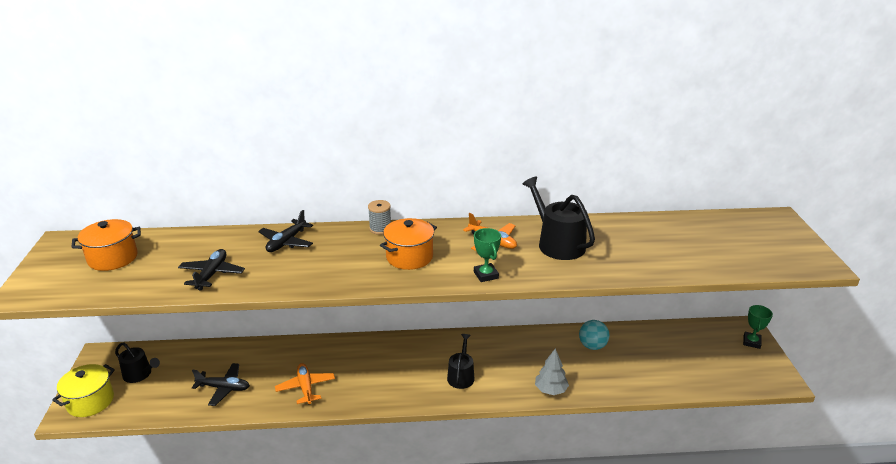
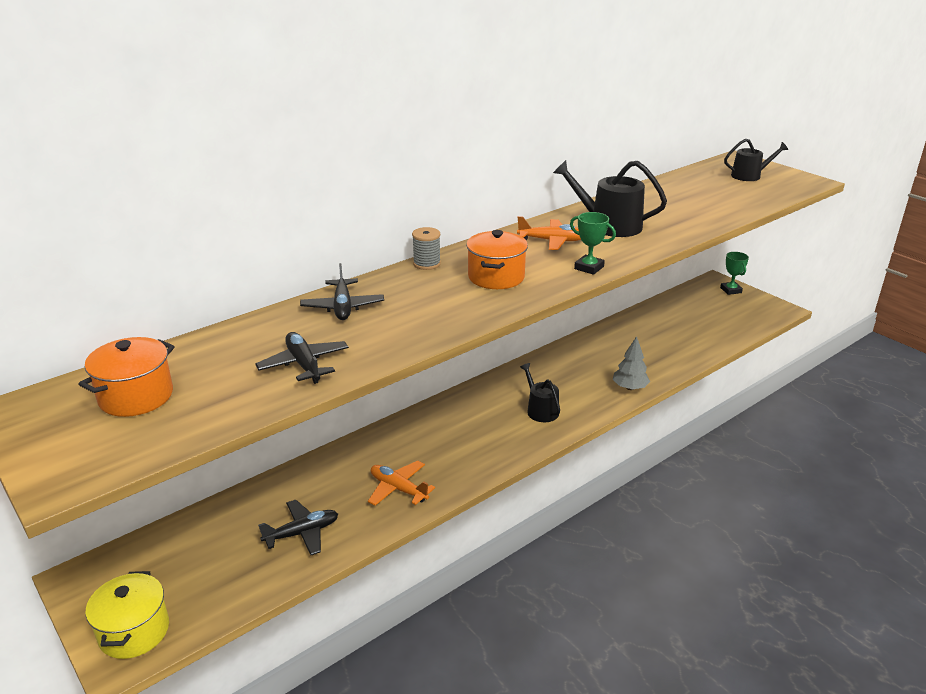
camera: 35 degrees left, 0 degrees up
(140, 374) = (168, 571): black watering can -> black watering can (749, 176)
(592, 346) = (621, 339): turquoise ball -> none

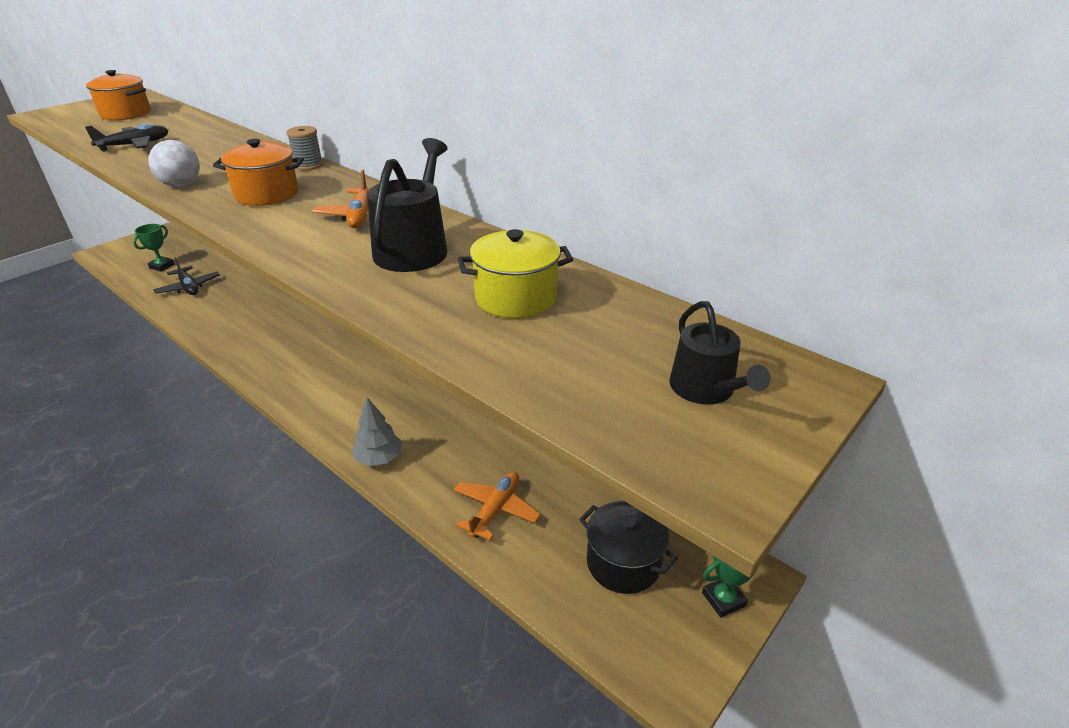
camera: 80 degrees right, 5 degrees up
(134, 631) = (123, 251): yellow pot -> yellow pot (516, 298)
(342, 307) = (228, 146): black plane -> none
(398, 489) = (226, 319): orange plane -> orange plane (495, 510)
(458, 318) = (181, 185): none -> white ball
(540, 410) = (335, 388): black watering can -> none
(589, 268) = (277, 238): green trophy -> green trophy (162, 266)
(712, 311) = (623, 563): none -> black pot

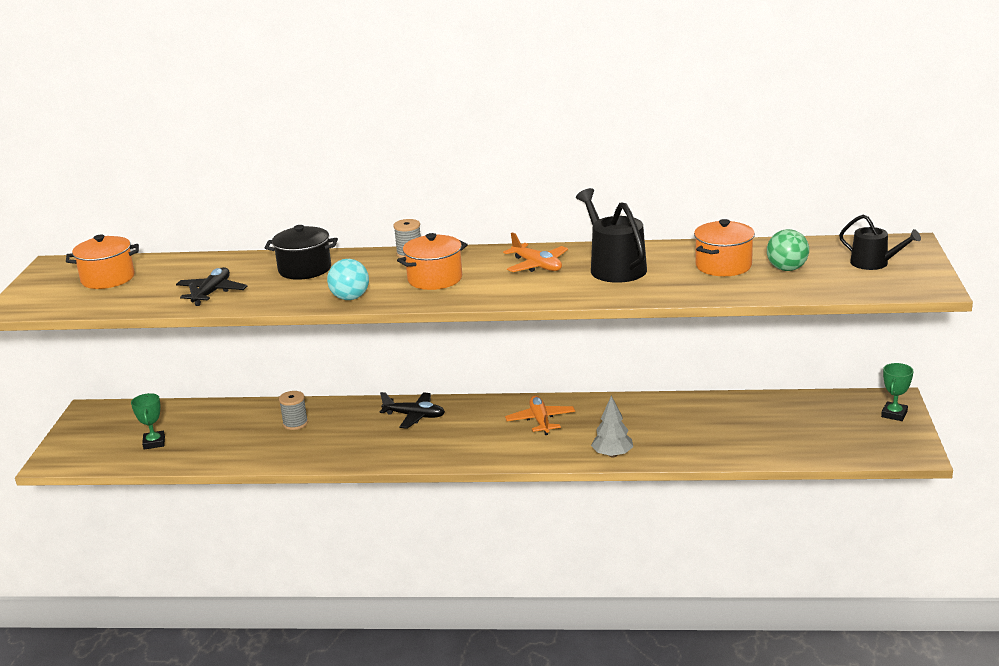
camera: 35 degrees left, 10 degrees down
(181, 185) = (350, 298): white ball -> turquoise ball
(188, 287) = (224, 443): black plane -> black plane (414, 416)
(247, 294) = (295, 423): none -> grey spool
(495, 510) = (726, 440): orange plane -> orange plane (540, 421)
(516, 298) = (723, 266): yellow pot -> orange pot
(576, 339) = (787, 269): none -> green ball
(623, 563) = (828, 426): black pot -> black pot (305, 269)

